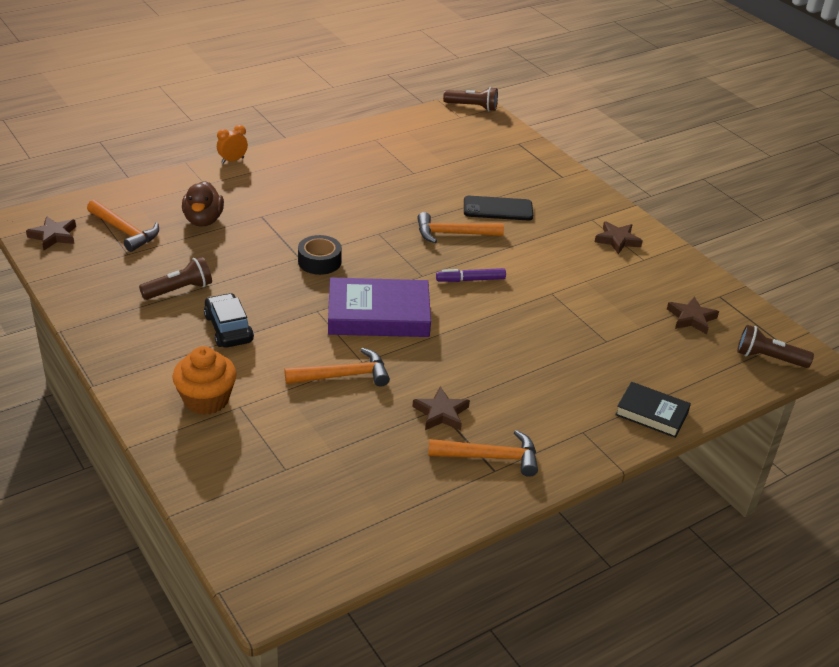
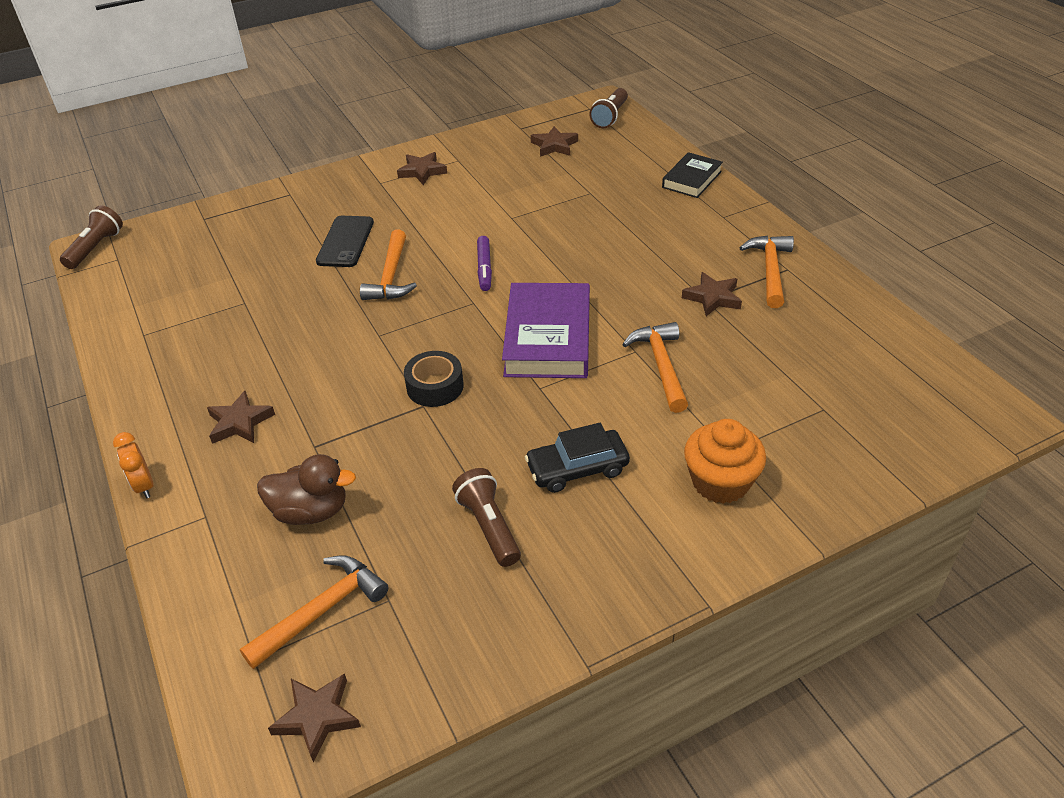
camera: 80 degrees left, 5 degrees up
(286, 186) = (239, 422): none -> brown star

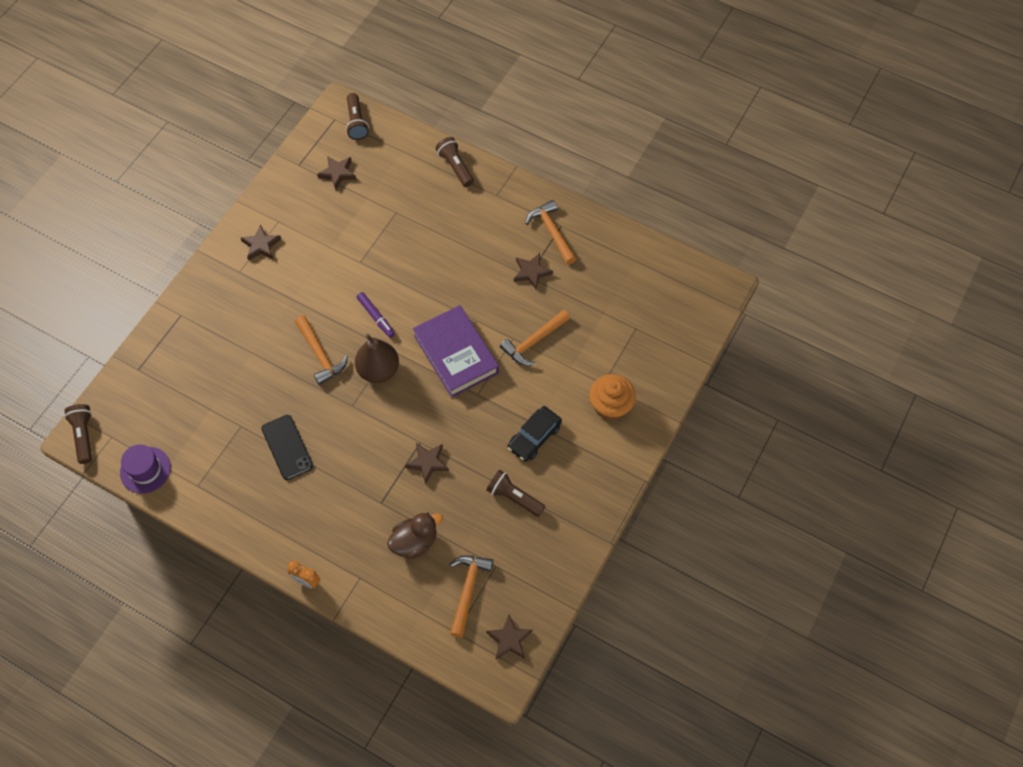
camera: 35 degrees left, 20 degrees up
(113, 298) = (145, 470): none -> purple hat
(239, 422) = (323, 512): brown star -> brown star (427, 463)
(345, 242) = (263, 340): black phone -> black phone (287, 447)
(435, 386) = (417, 425): black tape -> none
(441, 315) = (378, 370): none -> brown pear
(661, 365) = (534, 342): orange hammer -> orange hammer turned 90 degrees counterclockwise
(692, 179) = (455, 167): black book -> brown flashlight

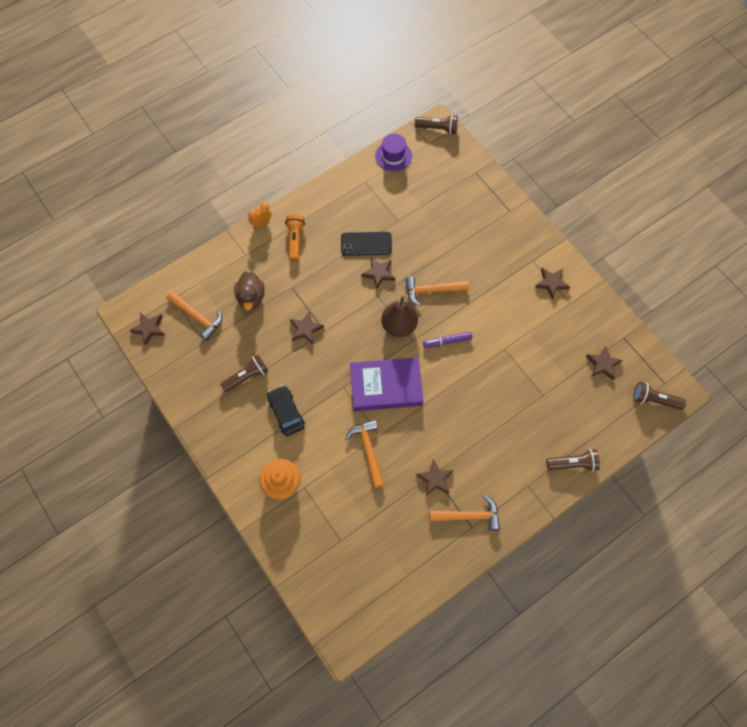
camera: 115 degrees right, 5 degrees up
(315, 529) = (295, 240): none -> orange flashlight
(322, 417) = (379, 274): none -> brown star

